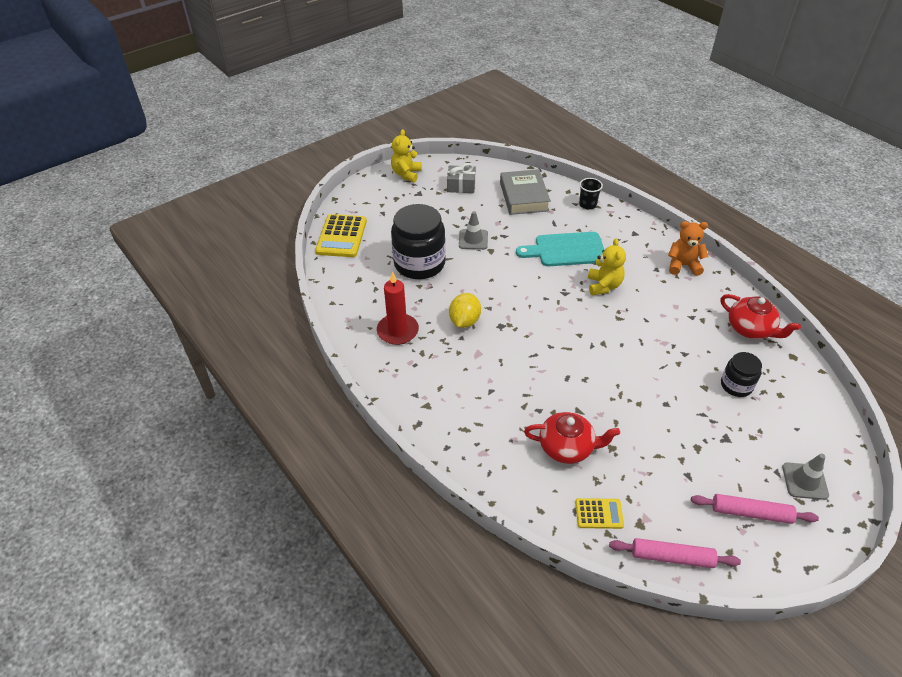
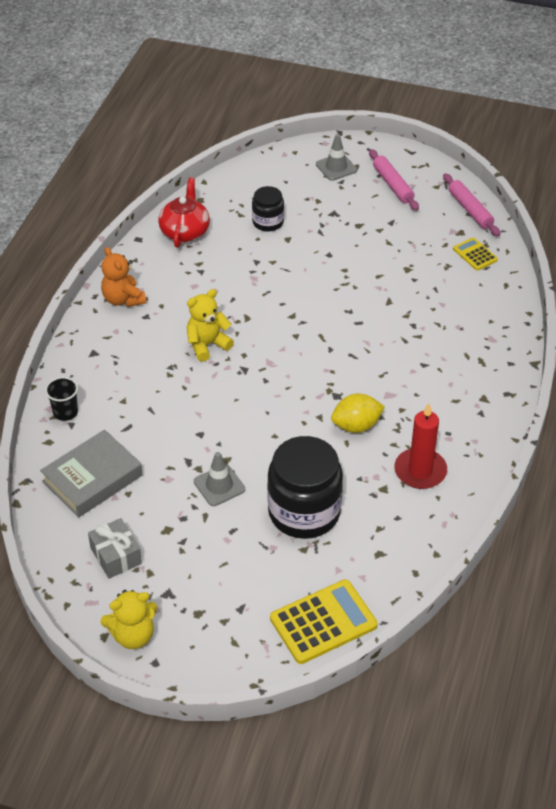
camera: 125 degrees left, 0 degrees up
(566, 250) = (170, 396): turquoise cutting board -> none
(567, 447) = (433, 293): red teapot -> none

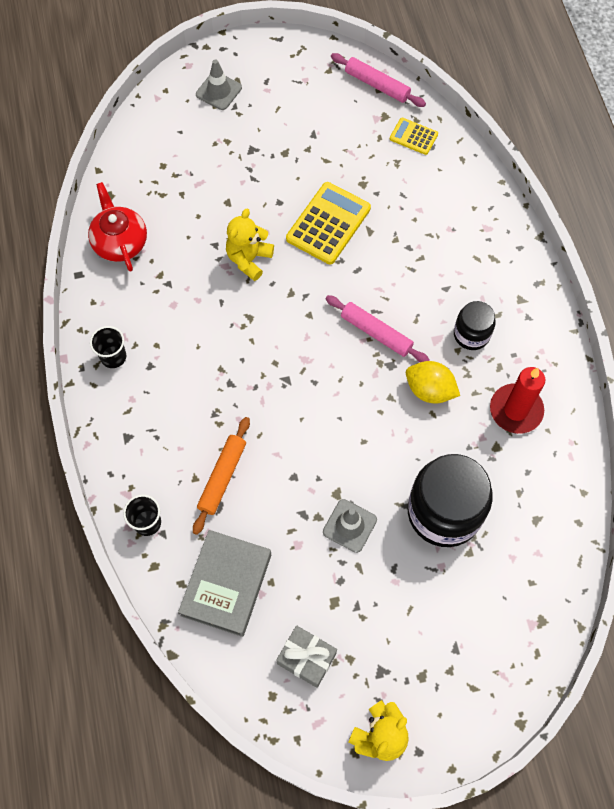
camera: 30 degrees left, 20 degrees up
(123, 299) = (113, 357): orange teddy bear -> black cup
(144, 409) = (222, 477): none -> orange rolling pin
(207, 345) = (233, 369): yellow teddy bear -> yellow teddy bear (249, 259)
(268, 222) = (195, 191): black jar -> black jar (471, 334)
(323, 622) = (535, 621): yellow calculator -> yellow calculator (328, 223)
(356, 426) = (429, 390): yellow lemon -> yellow lemon turned 75 degrees clockwise
(393, 185) = (286, 88): pink rolling pin -> pink rolling pin (376, 333)

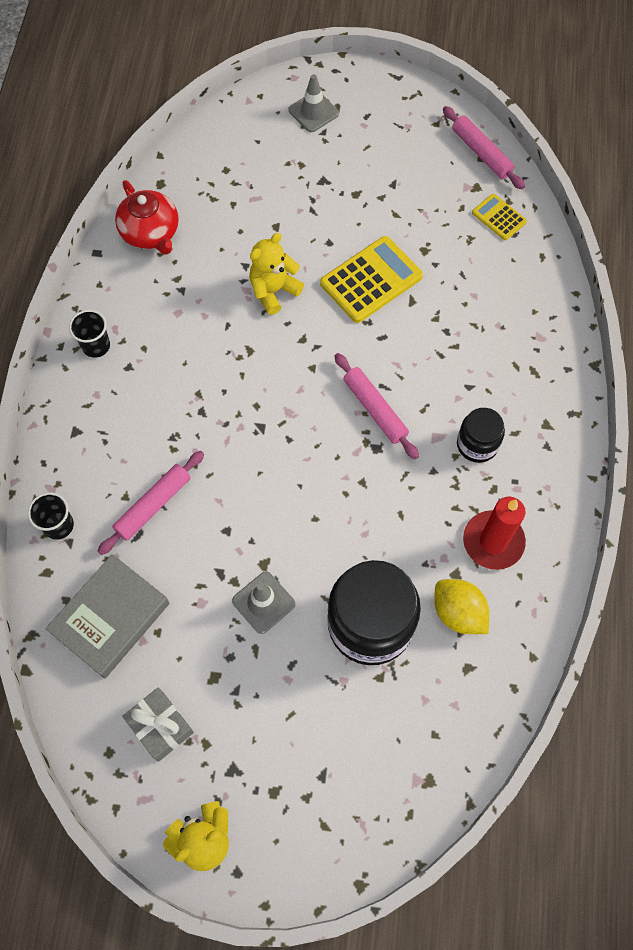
camera: 20 degrees right, 0 degrees up
(120, 242) = (151, 233): red teapot -> red teapot turned 150 degrees clockwise
(222, 477) = (153, 505): orange rolling pin -> pink rolling pin
(429, 390) = (407, 488): yellow lemon -> yellow lemon (458, 612)

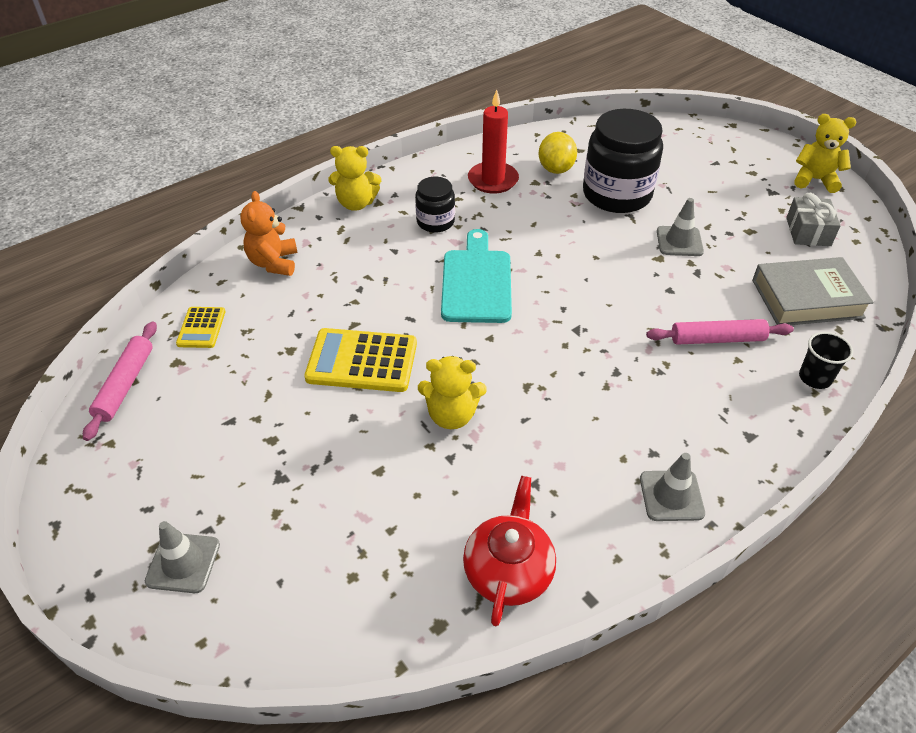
camera: 135 degrees left, 20 degrees down
(96, 346) = (671, 496): black cup -> grey traffic cone
(375, 409) = (477, 282): pink rolling pin -> turquoise cutting board
(533, 300) = (274, 263): none -> orange teddy bear
(561, 408) = (356, 203): none -> yellow teddy bear

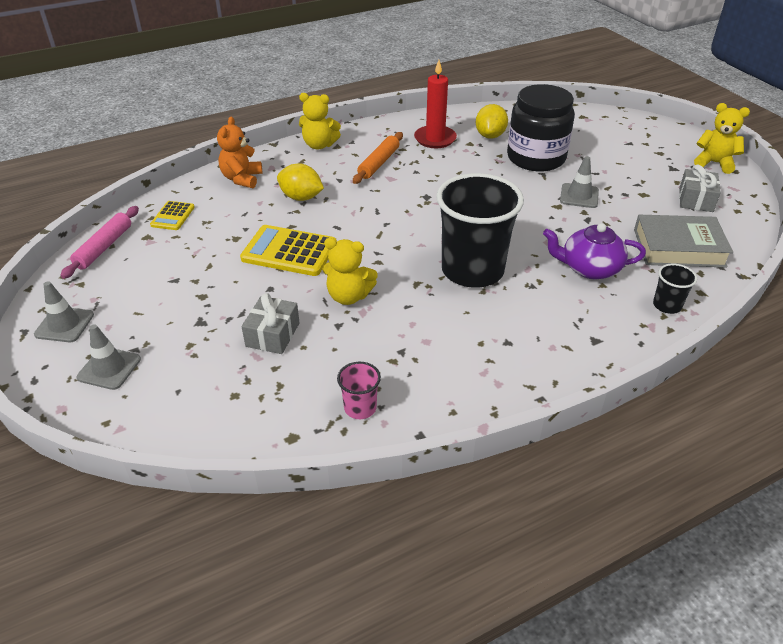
camera: 10 degrees right, 5 degrees down
(355, 281) = (301, 197): none -> yellow lemon
(375, 483) = (272, 334): none -> grey gift
(435, 222) = (379, 163): black jar -> orange rolling pin
(477, 282) = (399, 207): turquoise cutting board -> none
(508, 570) = (360, 408): red teapot -> pink cup
(586, 359) = (472, 270): none -> black cup
(671, 496) = (513, 374): grey traffic cone -> grey traffic cone (64, 325)
(717, 339) = (589, 268): pink rolling pin -> purple teapot

